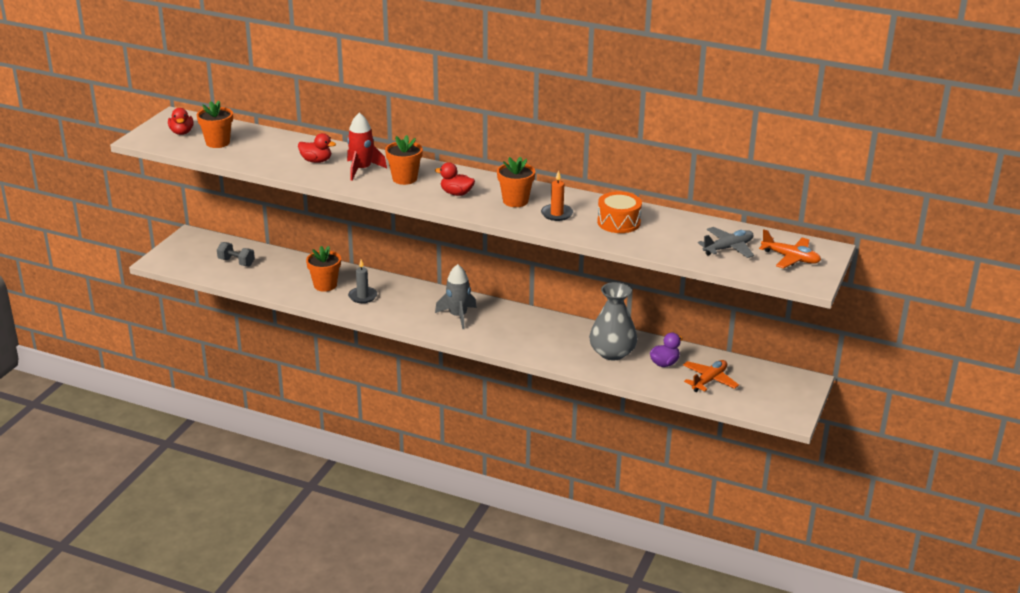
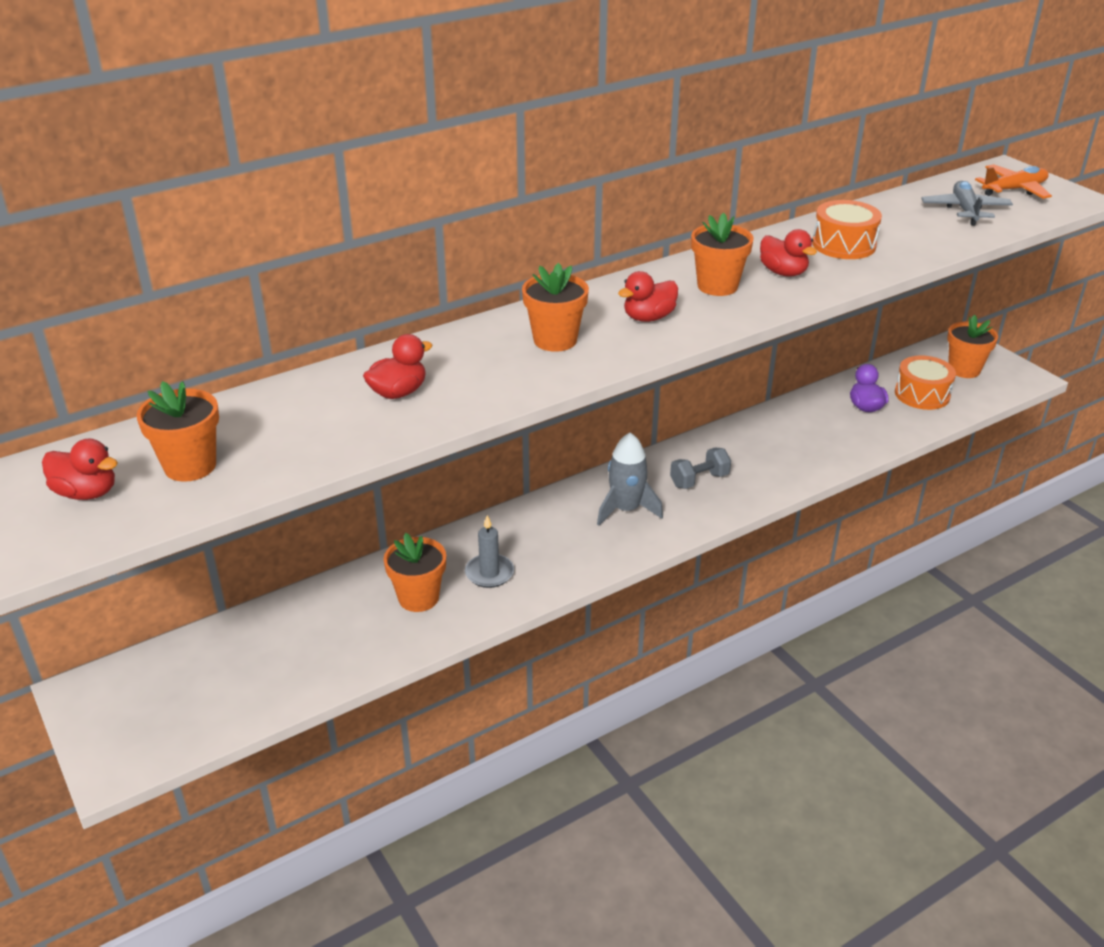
camera: 55 degrees left, 5 degrees up
(236, 262) = (238, 668): grey dumbbell -> grey dumbbell (699, 480)
(362, 169) = (481, 363): red rocket -> none
(557, 214) = (783, 272): orange candle -> red duck
(612, 353) = (815, 431): grey vase -> none
(709, 380) = (922, 394): orange plane -> orange drum
(766, 390) = (964, 369): none -> orange flower pot

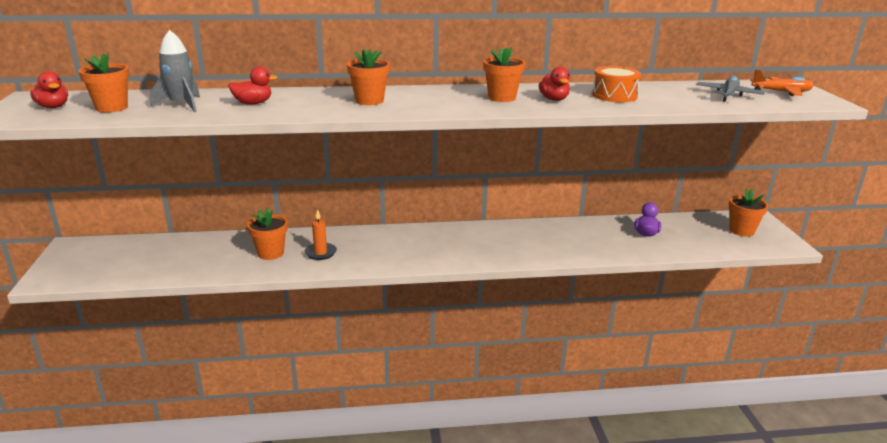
camera: 25 degrees right, 10 degrees down
(489, 573) = (320, 253): grey candle -> orange candle
(626, 509) = (432, 245): grey rocket -> grey rocket (181, 105)
(648, 318) = (438, 102): red duck -> none
(699, 480) = (493, 242): grey dumbbell -> none
(922, 394) = (695, 236): orange drum -> none

